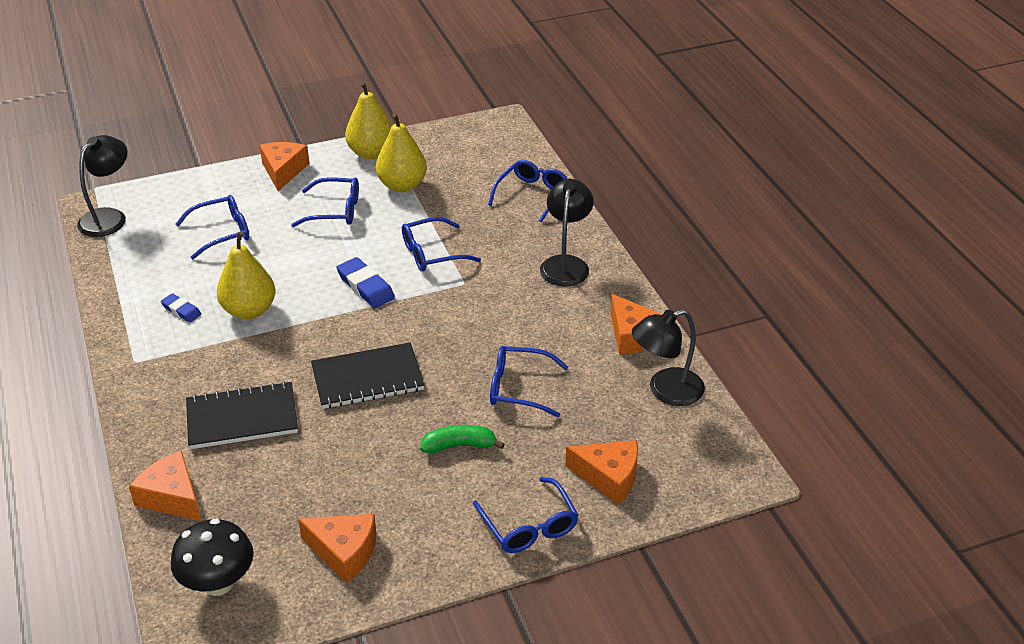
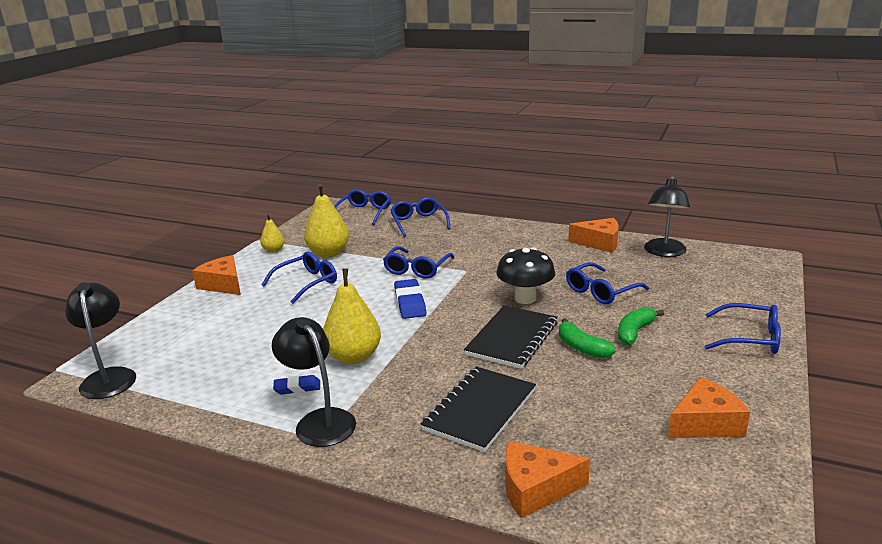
camera: 45 degrees left, 15 degrees down
(218, 583) = (685, 507): black mushroom -> black mushroom (525, 298)
(222, 232) = (239, 333): blue glasses -> blue glasses (364, 213)
(365, 287) = (410, 303): blue eraser -> blue eraser turned 75 degrees clockwise
(371, 153) = (273, 250): yellow pear -> yellow pear, size x0.55
(395, 426) = (582, 347): none -> green banana
(566, 264) = (501, 237): black lamp -> black lamp (319, 421)
(609, 477) = (727, 295): orange cheese -> none

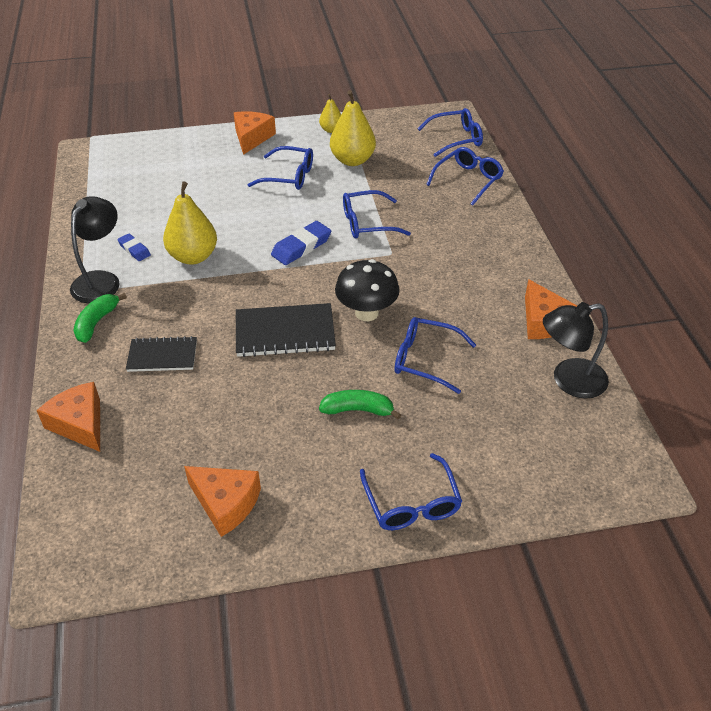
camera: 55 degrees right, 20 degrees up
(109, 377) = (95, 162): black lamp -> none
(480, 410) = (162, 356): black notebook -> black notebook, size x0.66
(582, 347) = (301, 382): green banana -> green banana (96, 322)

